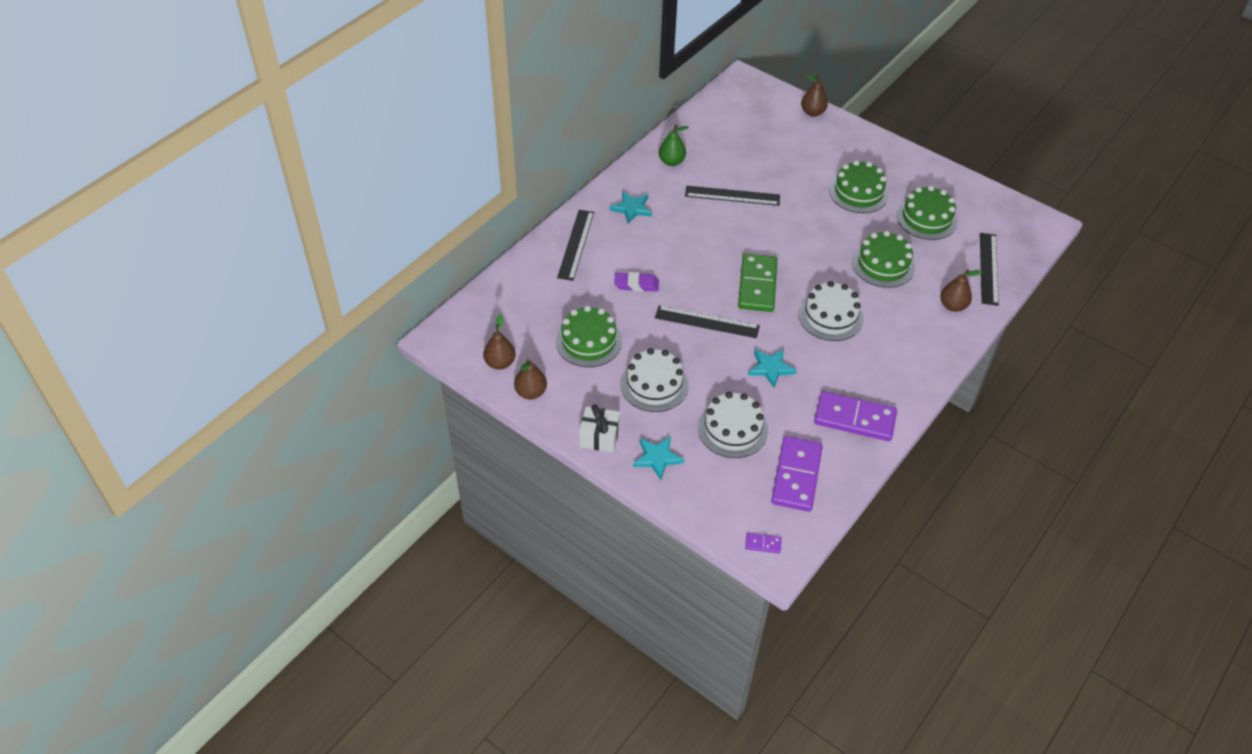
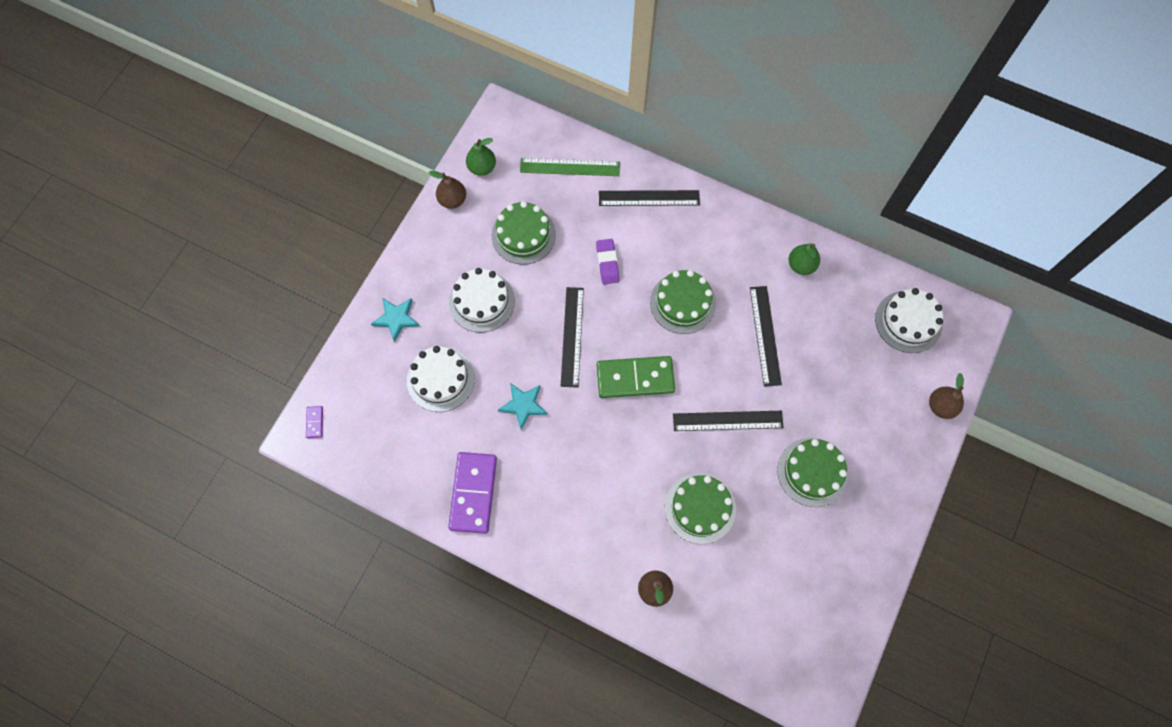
camera: 80 degrees right, 20 degrees up
(500, 363) = (482, 167): brown pear -> green pear
(523, 295) = (570, 167): none -> green ruler
(599, 437) = (412, 266): white gift -> none
(632, 208) = (715, 239): turquoise star -> none
(796, 476) = (394, 444): purple domino -> none
(830, 316) = (608, 457): white cake -> white cake (908, 321)
(926, 218) = (791, 554): green cake -> green cake (682, 303)
(988, 268) = (725, 631): black ruler -> black ruler (727, 421)

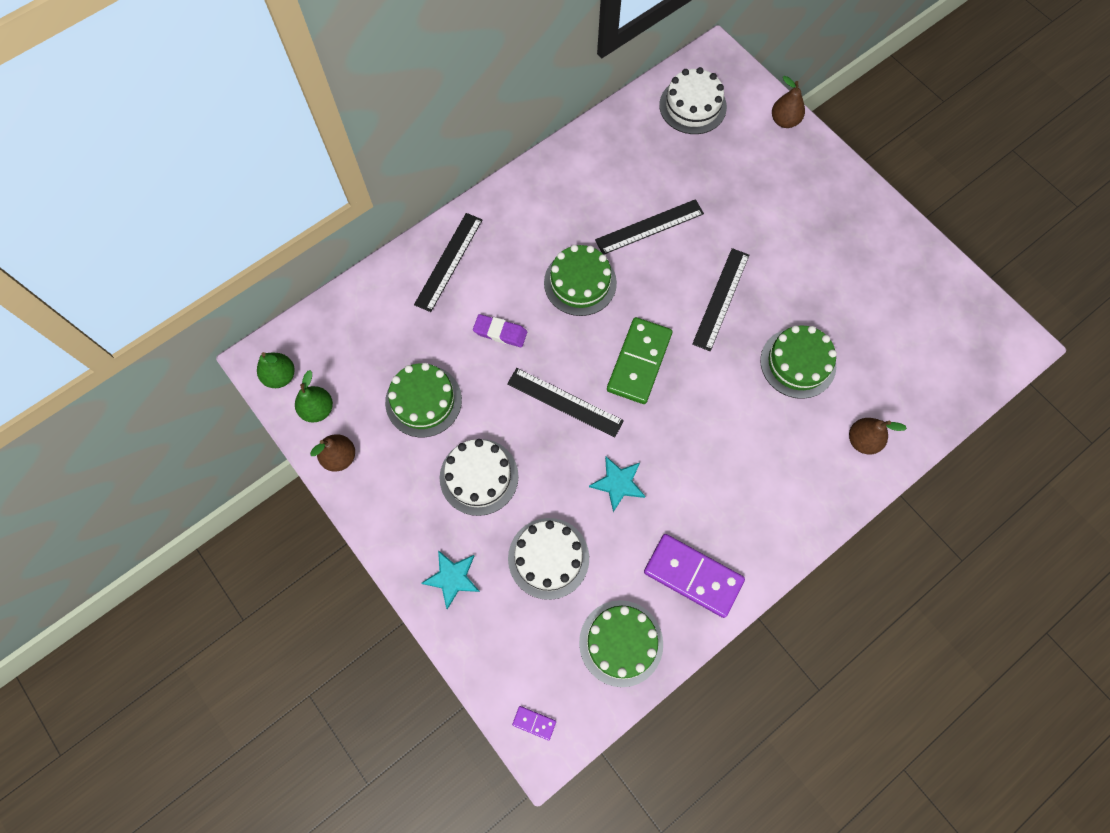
camera: 65 degrees left, 0 degrees up
(570, 167) = (369, 320): green ruler -> none
(765, 335) = (649, 227): black ruler -> black ruler turned 45 degrees counterclockwise
(801, 265) = (593, 163): green pear -> green pear (280, 376)
(812, 472) = (802, 251): green cake -> green cake (621, 643)

